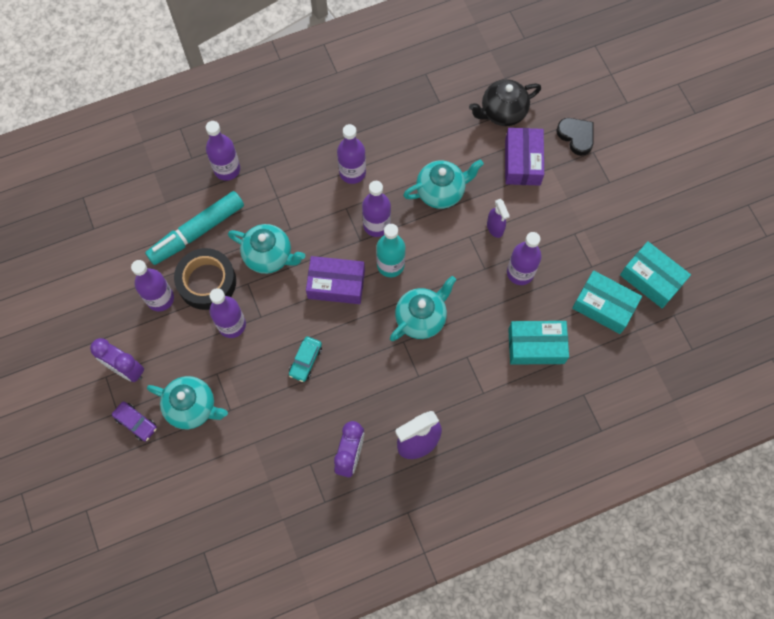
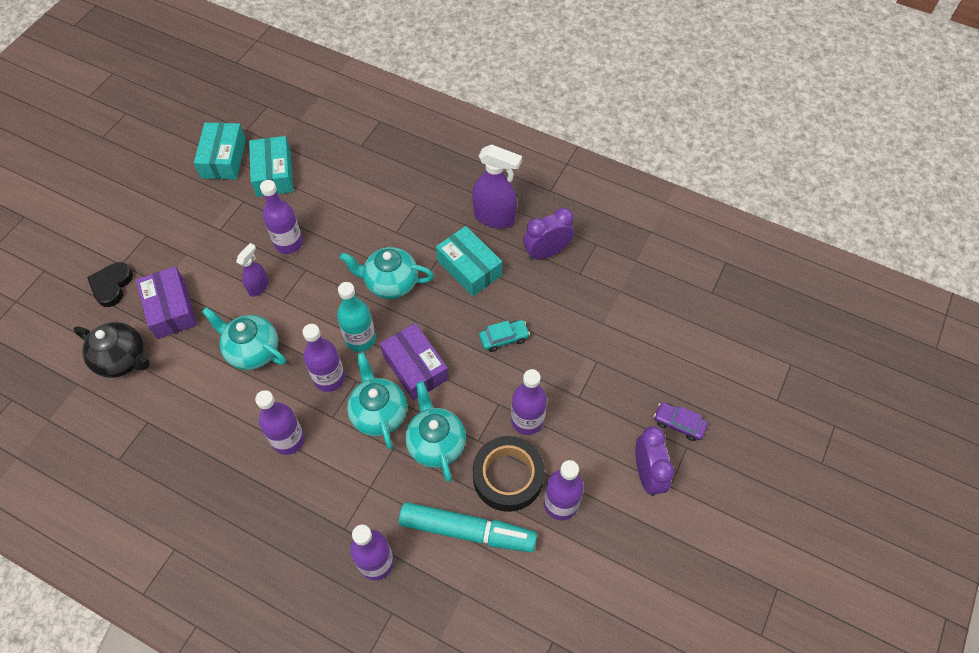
camera: 130 degrees left, 10 degrees down
(136, 423) = (679, 424): purple car -> purple car turned 60 degrees counterclockwise
(192, 407) = (623, 391): turquoise teapot -> turquoise teapot (379, 414)
(522, 162) = (171, 309): purple box -> purple box turned 75 degrees counterclockwise
(536, 346) = (346, 194): turquoise box -> turquoise box (469, 268)

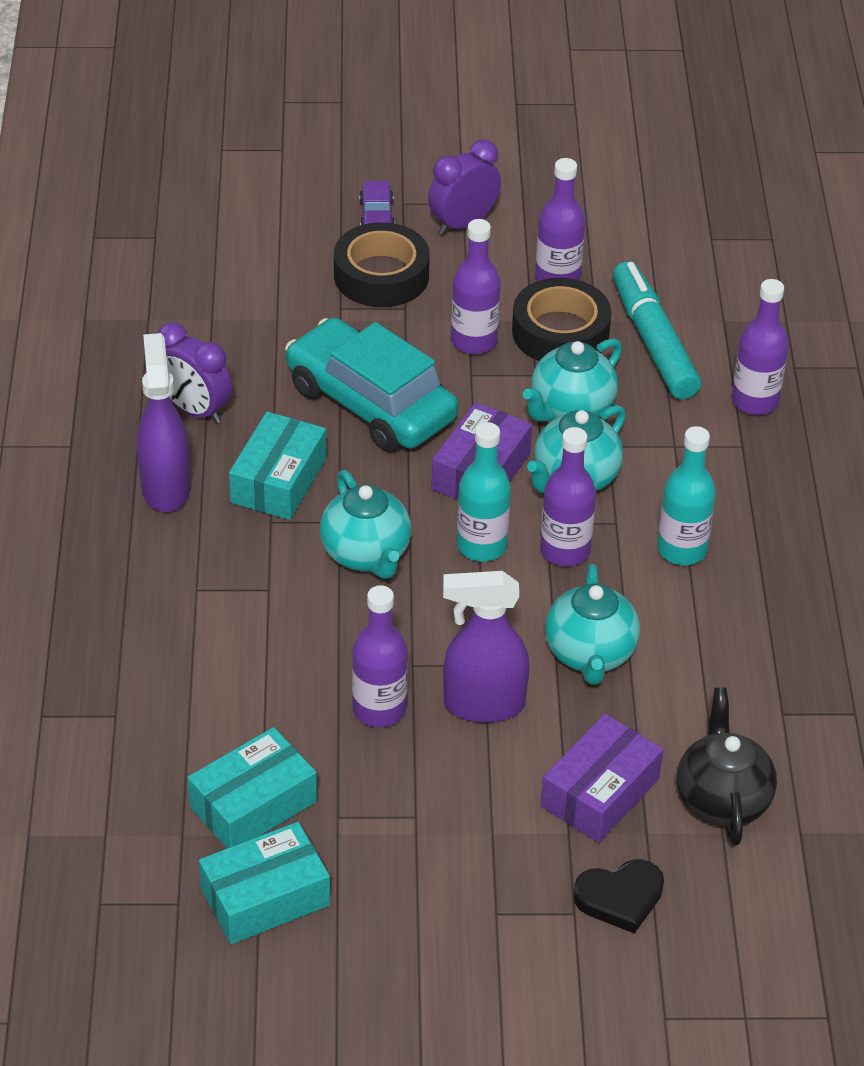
camera: 120 degrees left, 15 degrees down
(258, 287) = (483, 705): purple spray bottle -> purple spray bottle, size x1.77
(288, 440) = (682, 549): purple bottle -> turquoise bottle
(504, 338) = (370, 403): turquoise car -> turquoise car, size x2.42
(616, 398) = (381, 275): none -> black tape

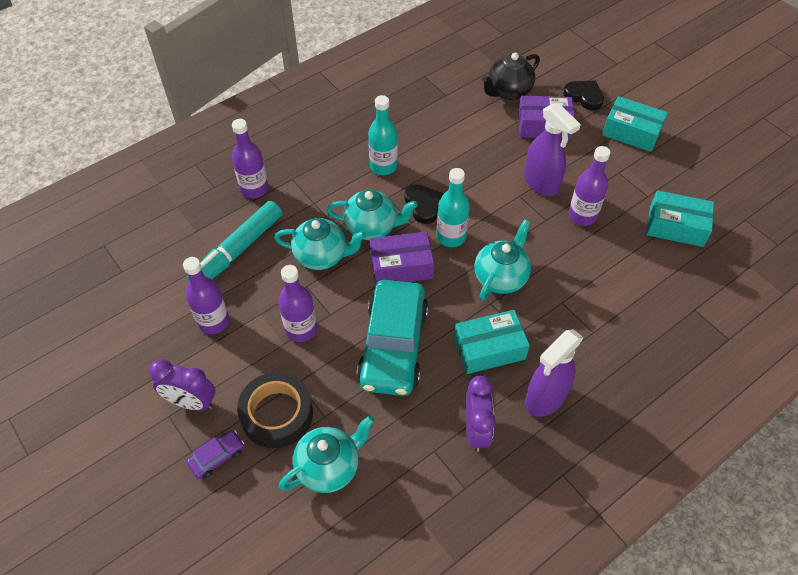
camera: 125 degrees left, 10 degrees up
(265, 897) = (709, 194): turquoise box -> turquoise box (631, 132)
(560, 332) = (261, 294): black tape -> none
(565, 551) = (424, 205): purple bottle -> black heart
(590, 654) = (477, 165): turquoise teapot -> turquoise teapot (329, 467)

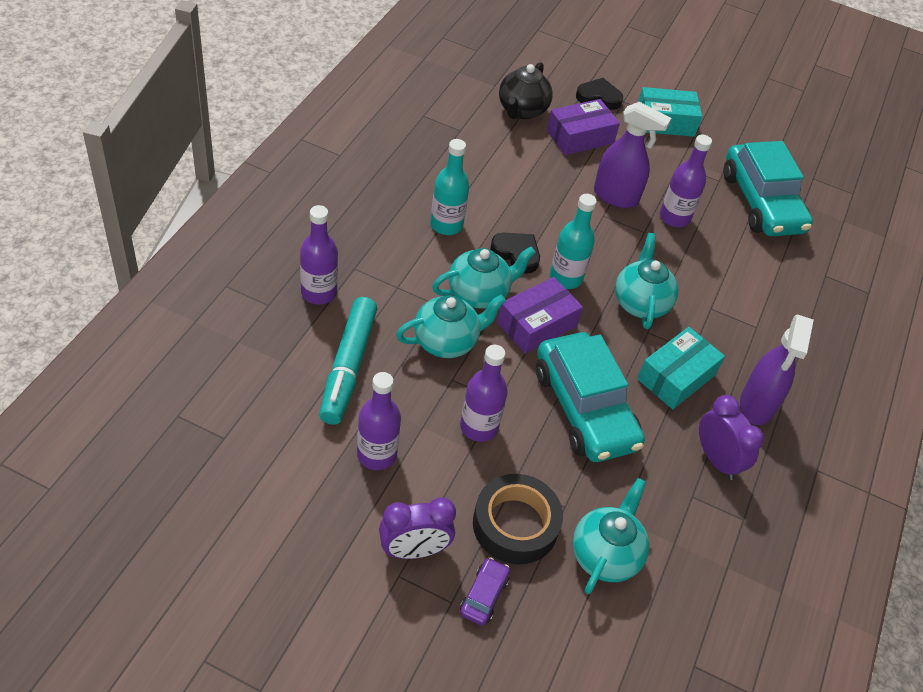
camera: 35 degrees left, 5 degrees down
(676, 226) = (761, 202): turquoise box -> turquoise car

